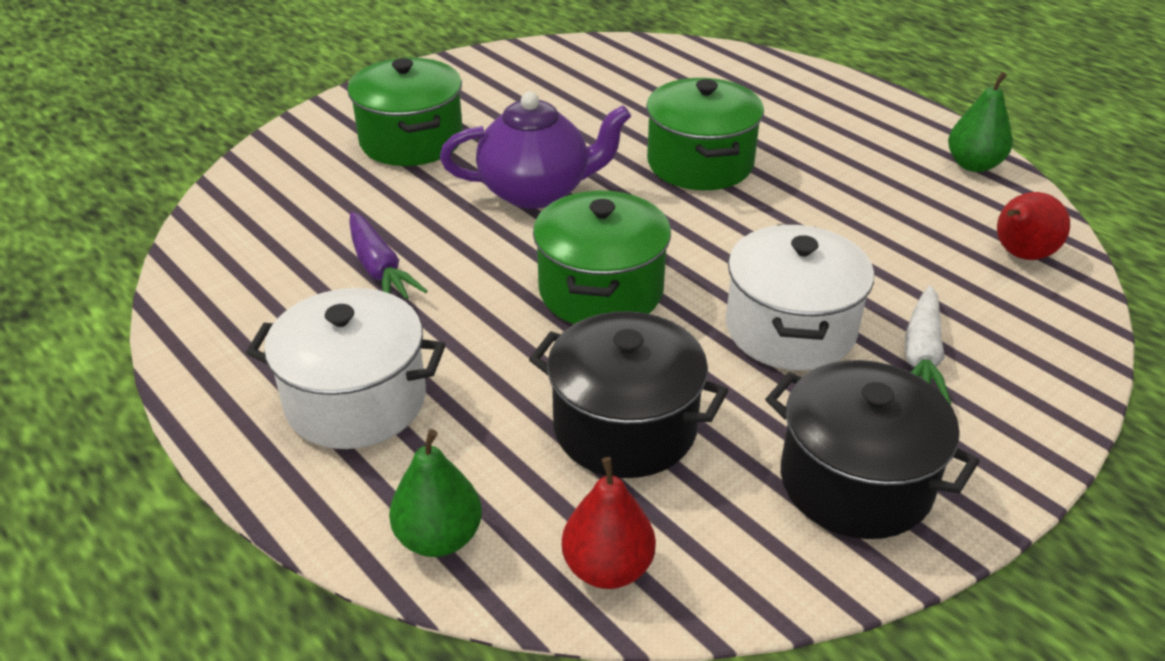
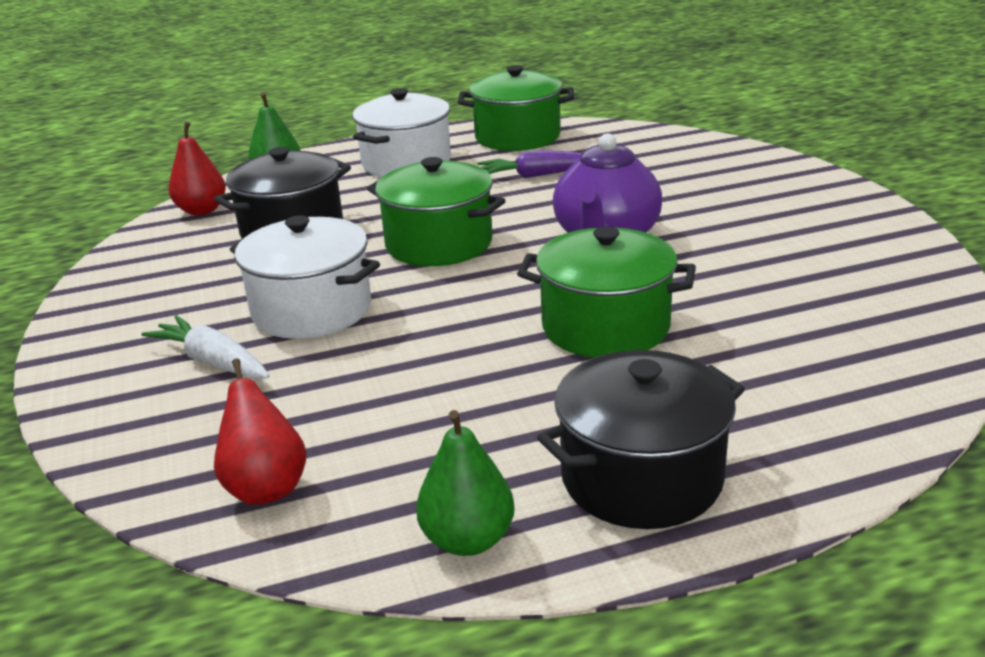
camera: 115 degrees right, 10 degrees down
(411, 141) = (730, 197): green pot -> green pot (517, 137)
(855, 482) = (149, 294): black pot -> black pot (641, 478)

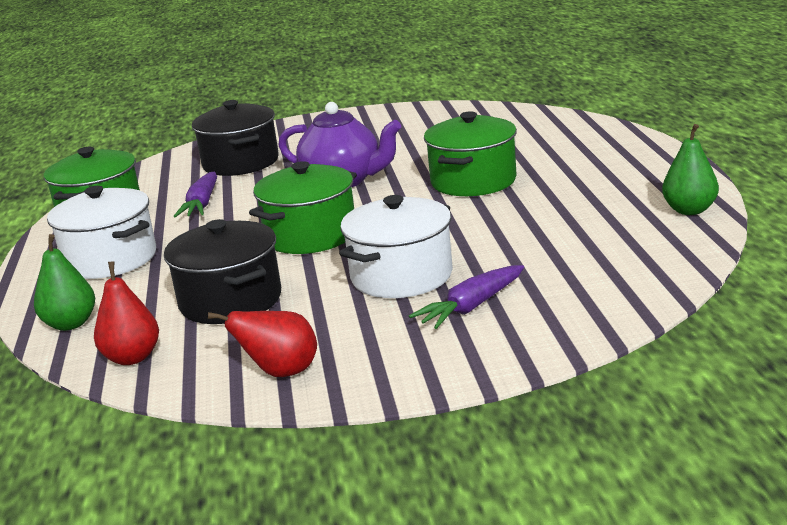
camera: 80 degrees left, 5 degrees down
(213, 362) = (471, 307): white carrot -> purple carrot
(266, 487) = (641, 268): red pear -> red pear (281, 372)
(641, 478) = (636, 174): black pot -> black pot (240, 163)

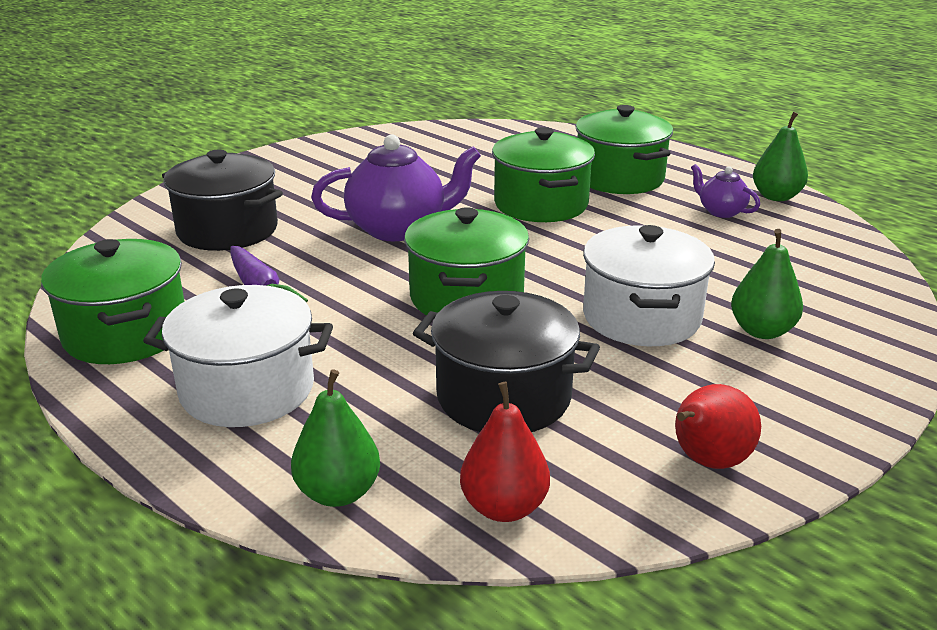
camera: 40 degrees left, 5 degrees up
(471, 307) = (762, 331): purple carrot -> green pear
(574, 171) = (619, 178): none -> green pot
(612, 213) = (721, 211): none -> purple teapot

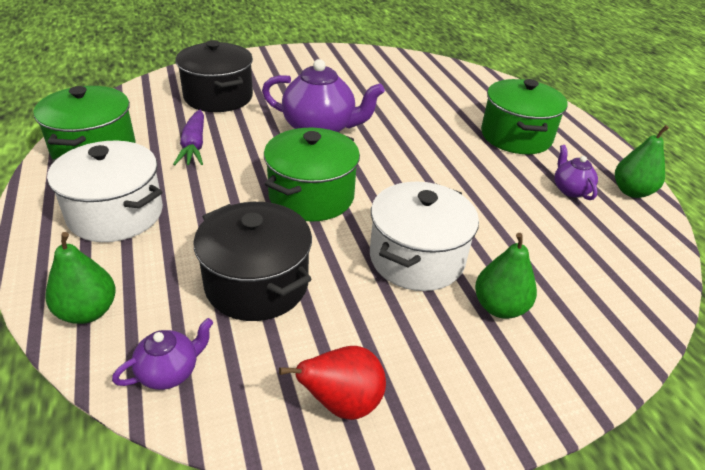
camera: 25 degrees right, 10 degrees up
(504, 507) = (169, 372): red pear -> purple teapot
(541, 204) = (435, 140): green pot -> none

